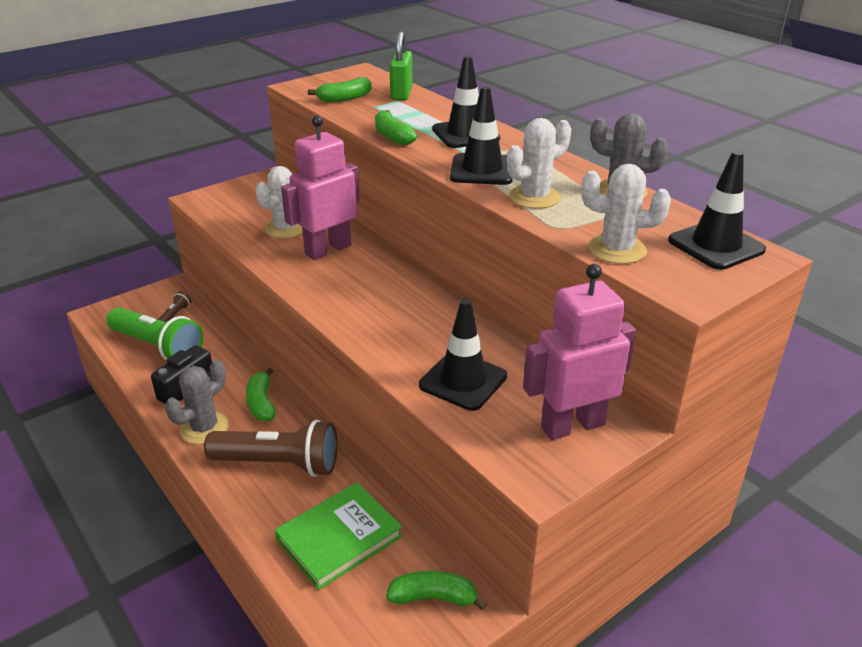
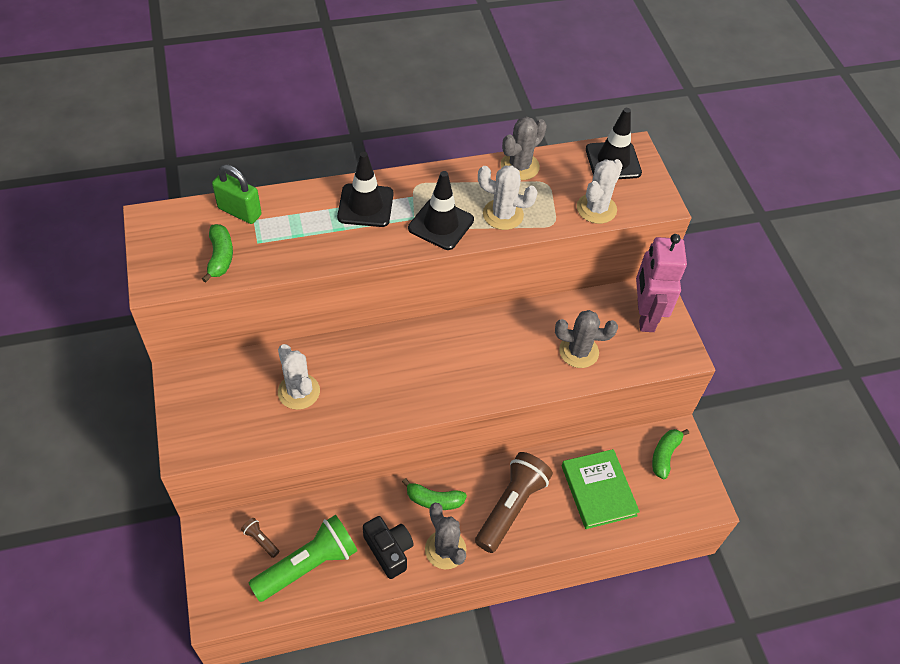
camera: 70 degrees left, 20 degrees up
(327, 250) = (357, 372): pink robot -> none
(392, 136) = (338, 254): green banana -> none
(463, 381) = (578, 351): black traffic cone -> grey cactus
(534, 197) = (503, 215): white cactus -> white cactus turned 60 degrees counterclockwise

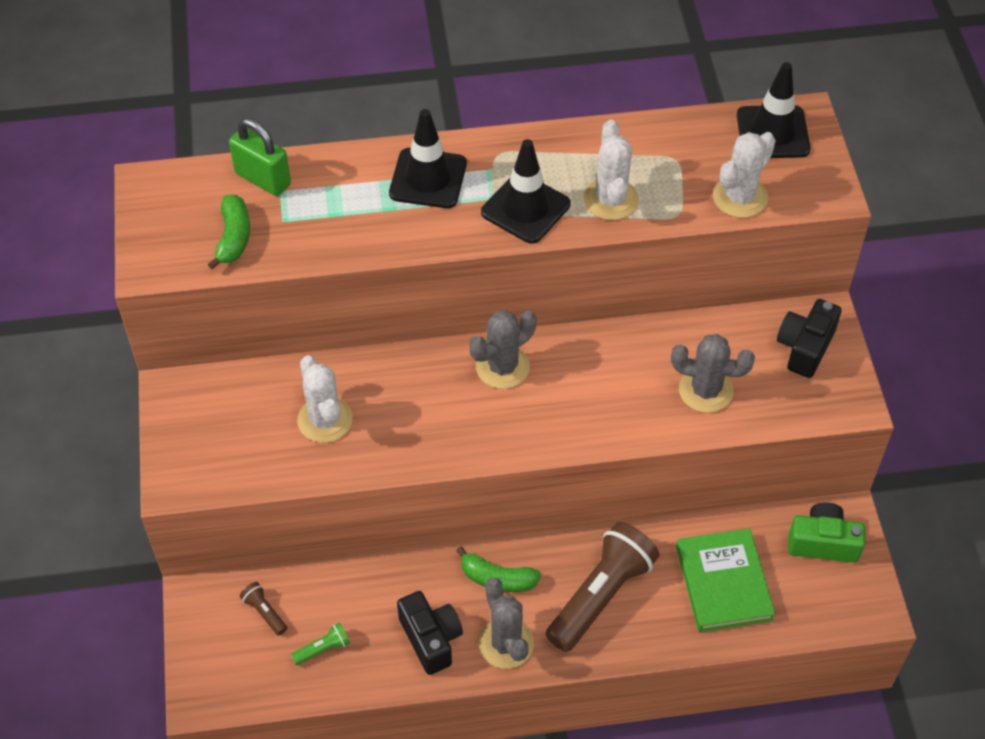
camera: 10 degrees right, 0 degrees up
(308, 565) = (323, 649): green flashlight -> green flashlight, size x0.42
(503, 215) = (610, 199): white cactus -> white cactus turned 60 degrees clockwise
(519, 166) = (642, 134): grey cactus -> grey cactus (502, 367)
(645, 315) = (805, 347): pink robot -> black camera
(664, 455) = (823, 543): green banana -> green camera

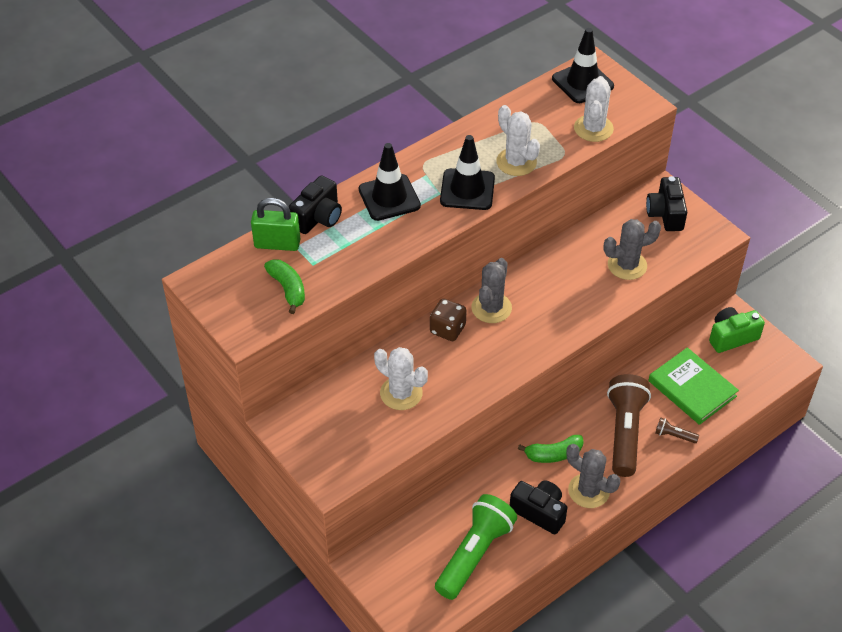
camera: 30 degrees left, 5 degrees down
(264, 612) = (417, 551): brown flashlight -> brown flashlight (674, 435)
(323, 649) = (474, 554): green flashlight -> green flashlight, size x2.40
(331, 167) = (318, 217): none -> black camera
(433, 369) = (447, 329): none -> brown dice

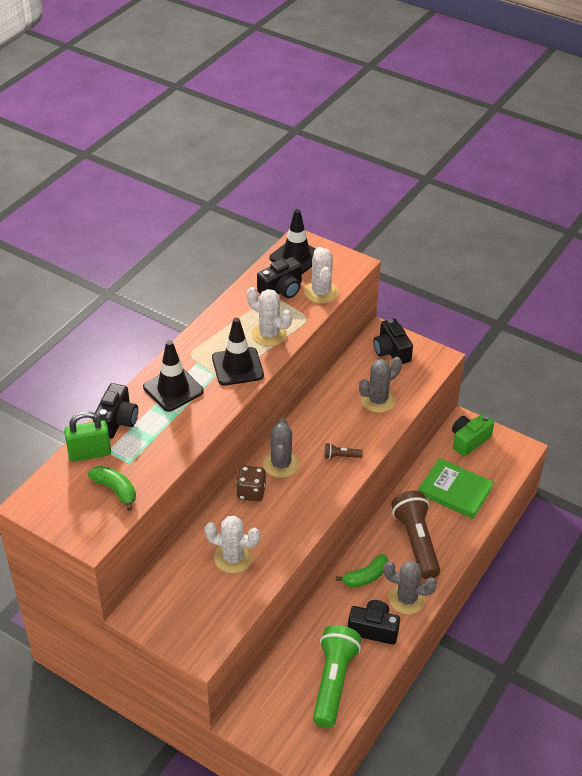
camera: 20 degrees left, 5 degrees down
(551, 115) = (281, 289): none -> black camera
(674, 435) = (456, 533): brown flashlight -> brown flashlight (341, 456)

